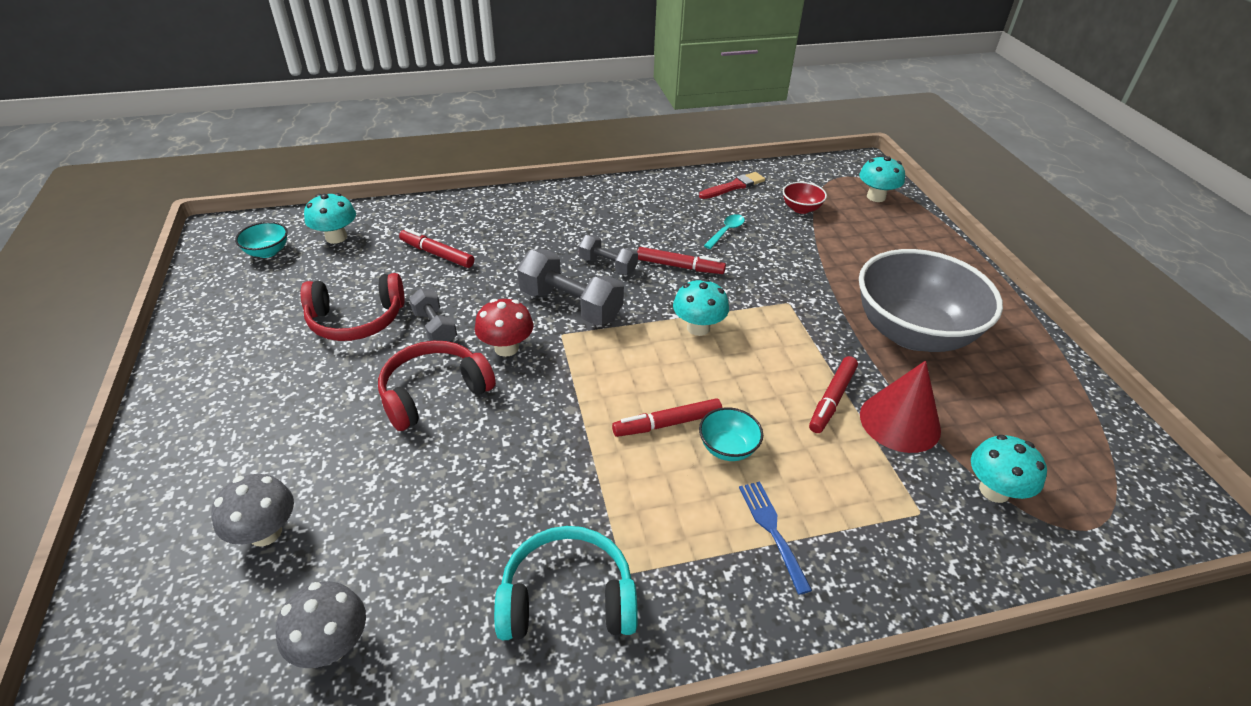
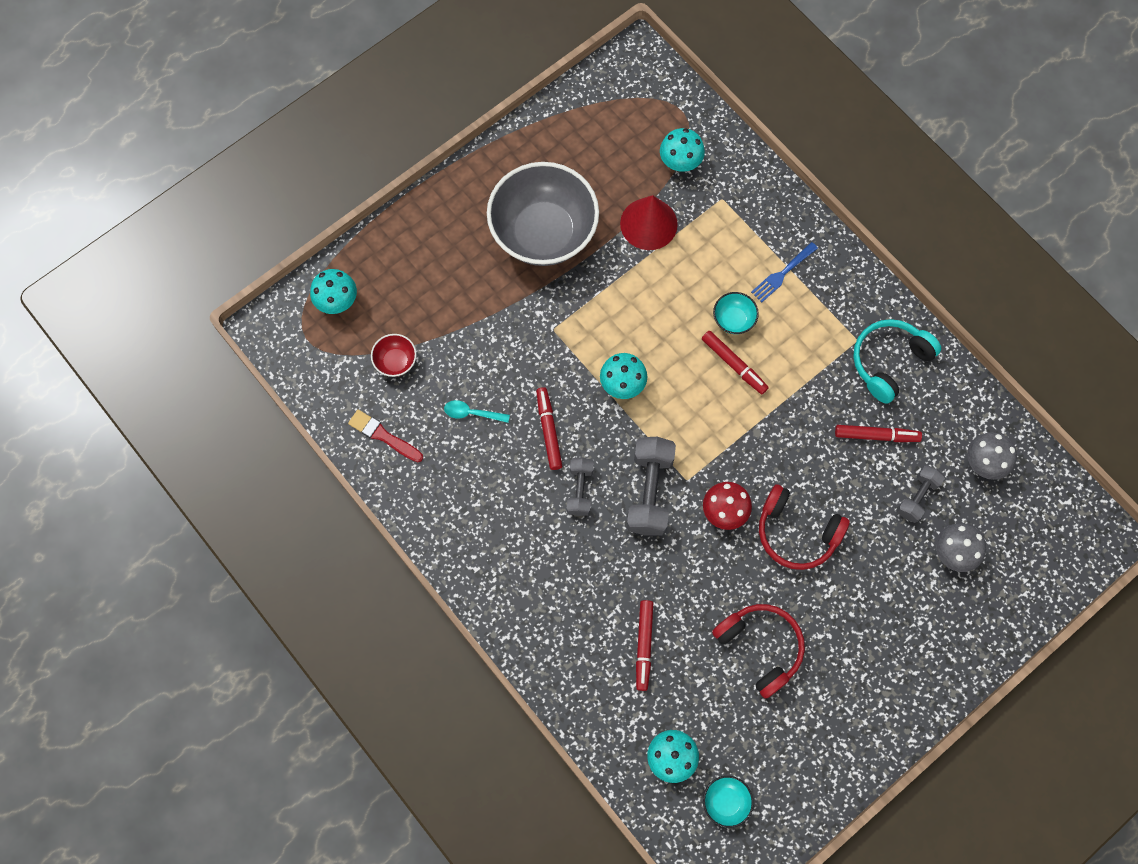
camera: 115 degrees left, 30 degrees up
(435, 328) = (734, 579): grey dumbbell -> grey dumbbell (917, 497)
(567, 598) = (889, 362): turquoise headphones -> turquoise headphones turned 75 degrees clockwise
(832, 399) = (650, 270): red marker -> red marker (876, 435)

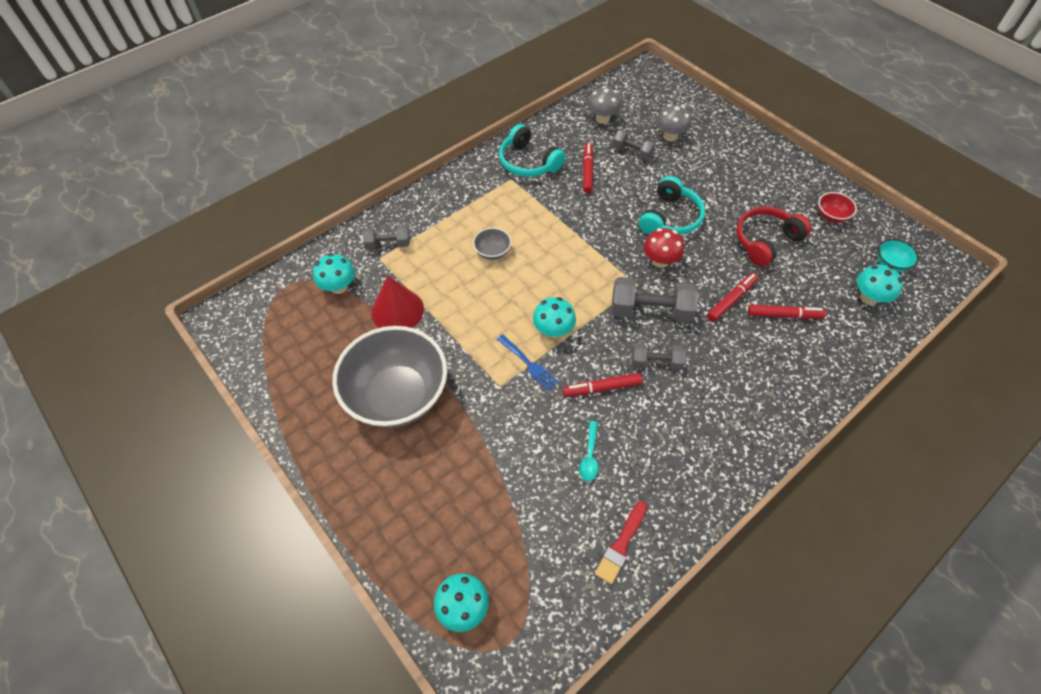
camera: 90 degrees left, 15 degrees down
(396, 361) = (536, 535): red bowl -> red bowl (831, 216)
(733, 319) = (492, 252): turquoise bowl -> grey bowl
(734, 364) = (533, 253): red marker -> red marker (731, 300)
(742, 206) = (388, 244): none -> grey dumbbell
(782, 273) = (452, 220): blue fork -> blue fork (528, 364)
(796, 532) = (670, 218): red headphones -> turquoise headphones

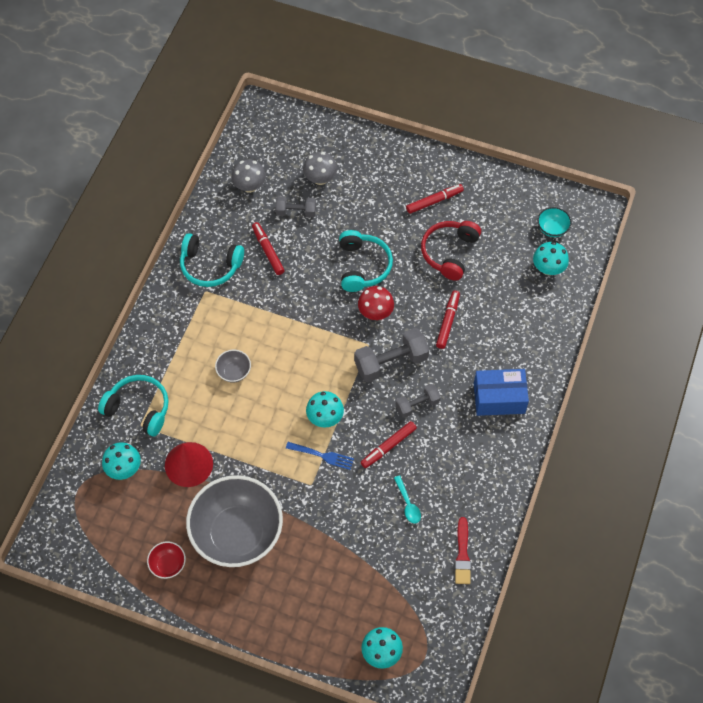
camera: 30 degrees left, 5 degrees up
(388, 244) = (139, 408): grey dumbbell -> turquoise headphones
(751, 398) = (499, 398): none -> blue box
(784, 315) = (493, 316): red marker -> red marker (434, 201)
(831, 216) = (490, 202): red bowl -> red bowl (168, 564)

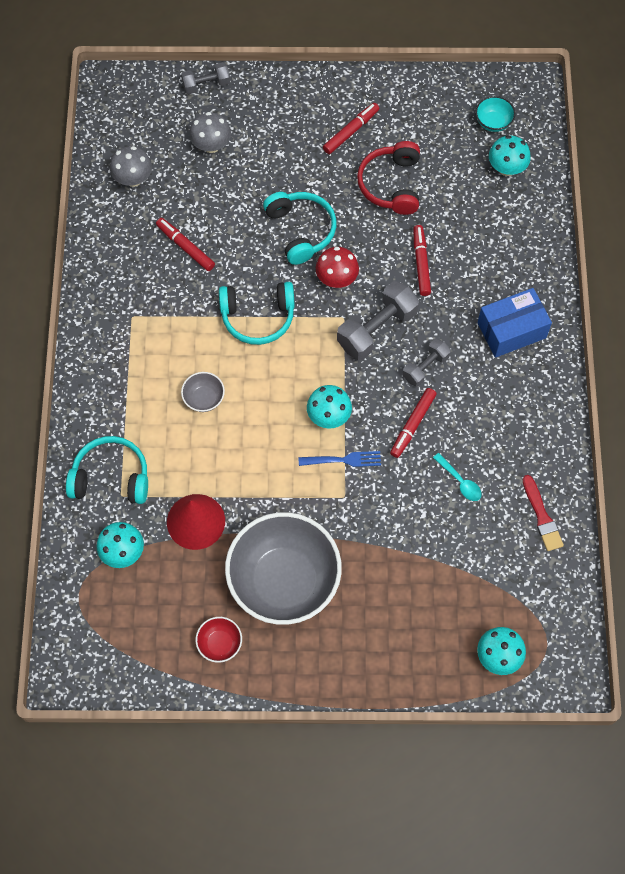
camera: 20 degrees left, 5 degrees up
(210, 266) = (125, 285): turquoise headphones -> turquoise headphones (258, 317)
(296, 212) = (199, 192): grey dumbbell -> grey dumbbell (206, 85)

